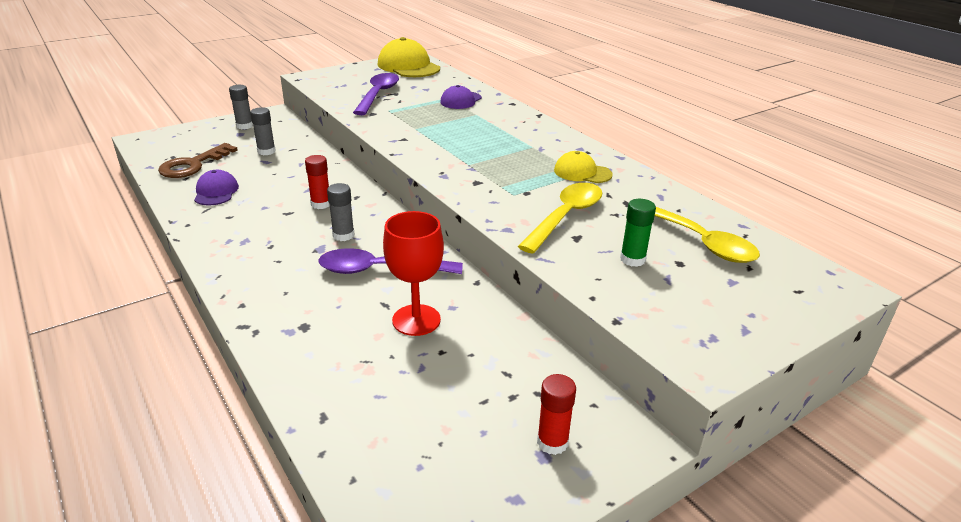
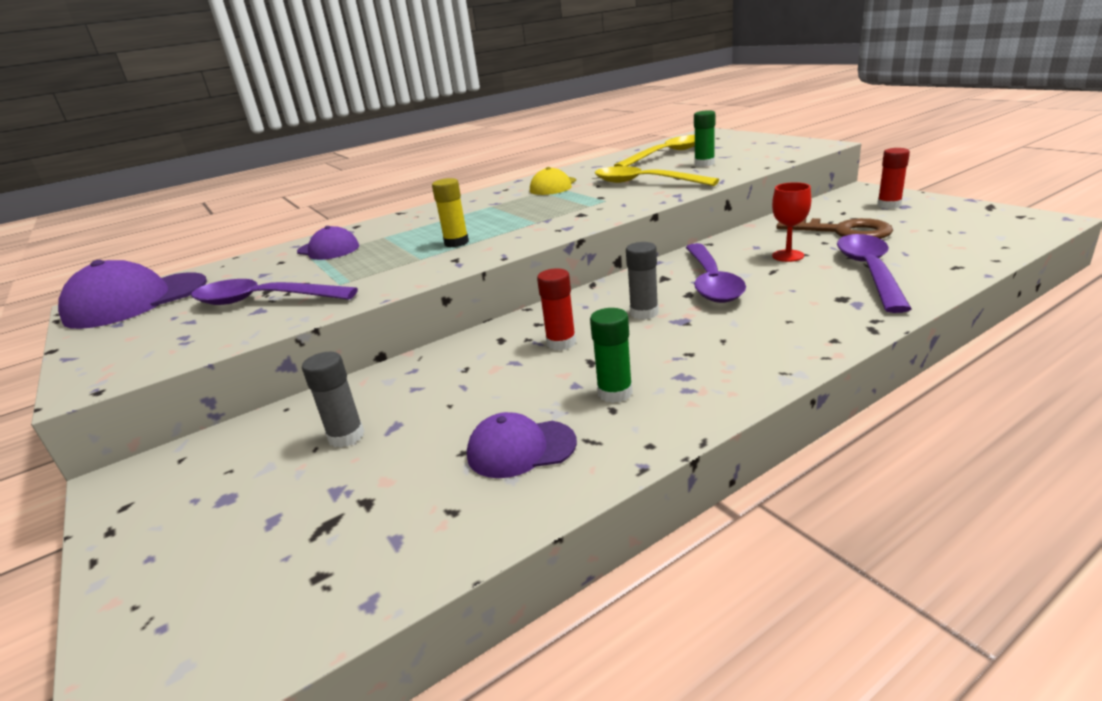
camera: 85 degrees left, 5 degrees down
(193, 165) = (382, 521): brown key -> brown key (842, 231)
(244, 126) = (179, 504): grey glue stick -> none
(245, 218) = (615, 393): none -> green glue stick
(346, 357) = (870, 272): none -> purple spoon
(408, 66) = (136, 301): yellow cap -> purple cap
(416, 320) = (788, 256): red goblet -> red goblet, size x0.64
(440, 138) = (456, 243): none -> yellow glue stick

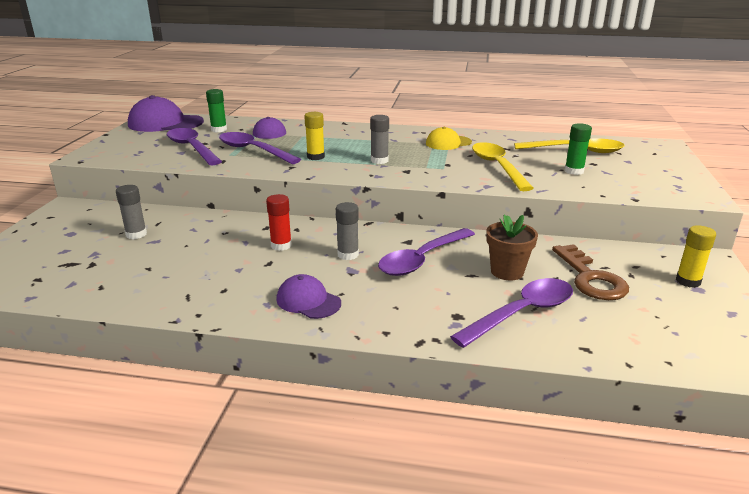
camera: 40 degrees right, 0 degrees up
(363, 268) = (253, 151): none -> purple spoon
(521, 449) = (163, 281): purple cap -> purple cap (308, 301)
(532, 219) = (379, 160): none -> grey glue stick
(615, 393) = (241, 284): green glue stick -> green glue stick (219, 129)
(788, 256) = (507, 272): red goblet -> brown flower pot
(889, 205) = (688, 281): red glue stick -> yellow glue stick

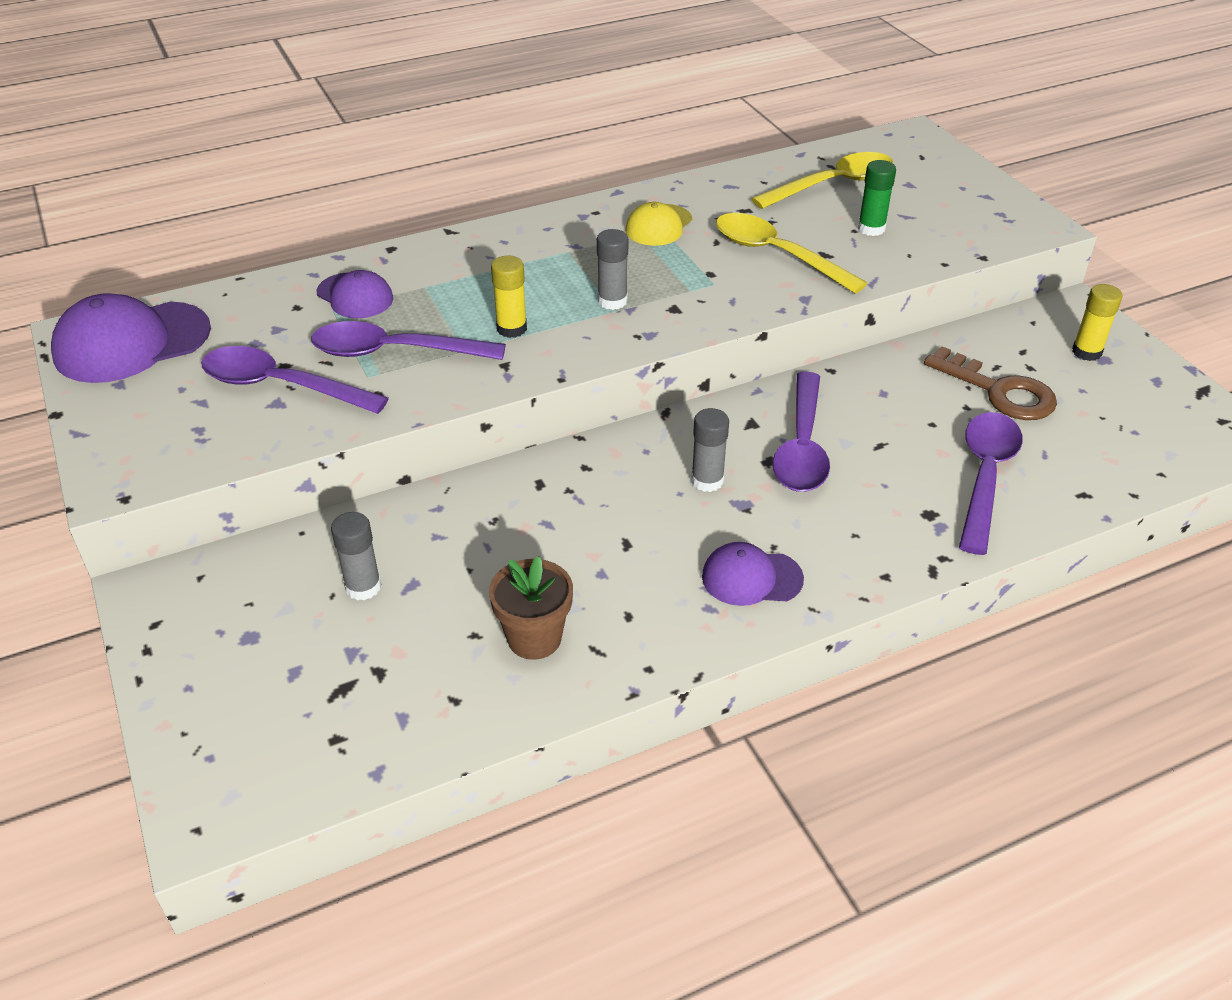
camera: 35 degrees left, 15 degrees up
(219, 129) = (260, 323): green glue stick -> none
(281, 245) = (603, 506): red glue stick -> none
(507, 272) = (910, 421): brown flower pot -> brown flower pot (534, 638)

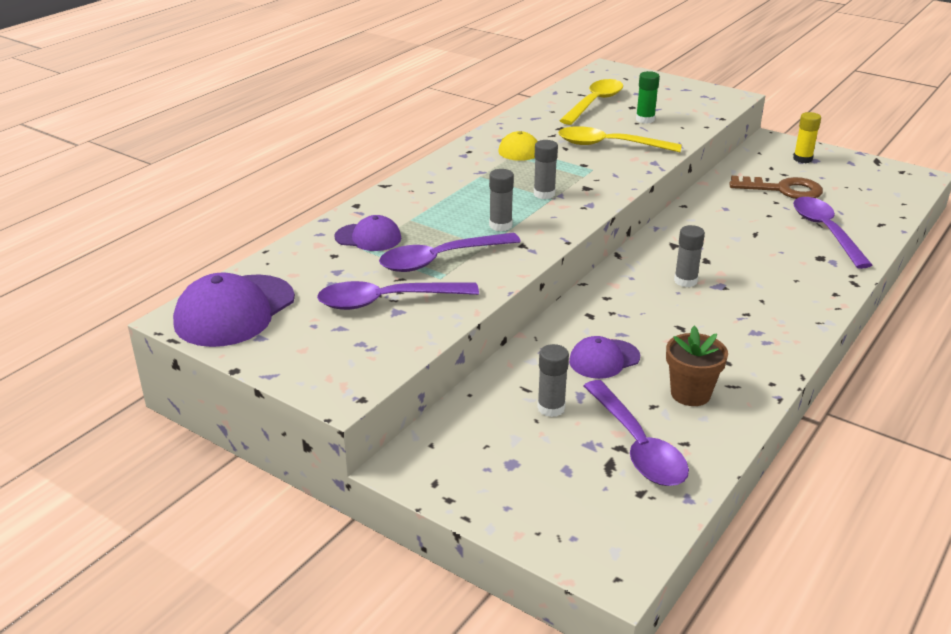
camera: 30 degrees left, 10 degrees down
(511, 328) = (500, 225): yellow glue stick -> grey glue stick
(751, 578) = (770, 319): purple cap -> purple cap (604, 359)
(802, 446) = (715, 247): purple spoon -> purple spoon (637, 445)

